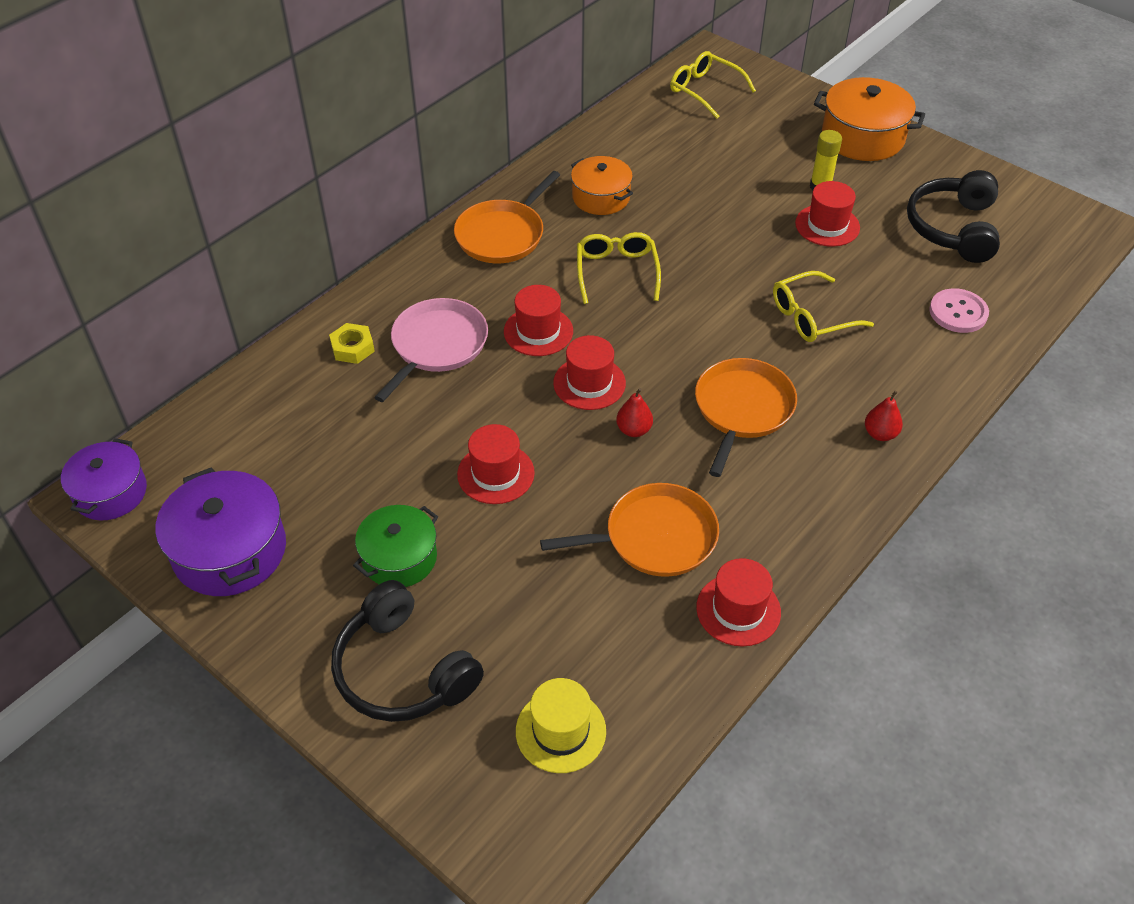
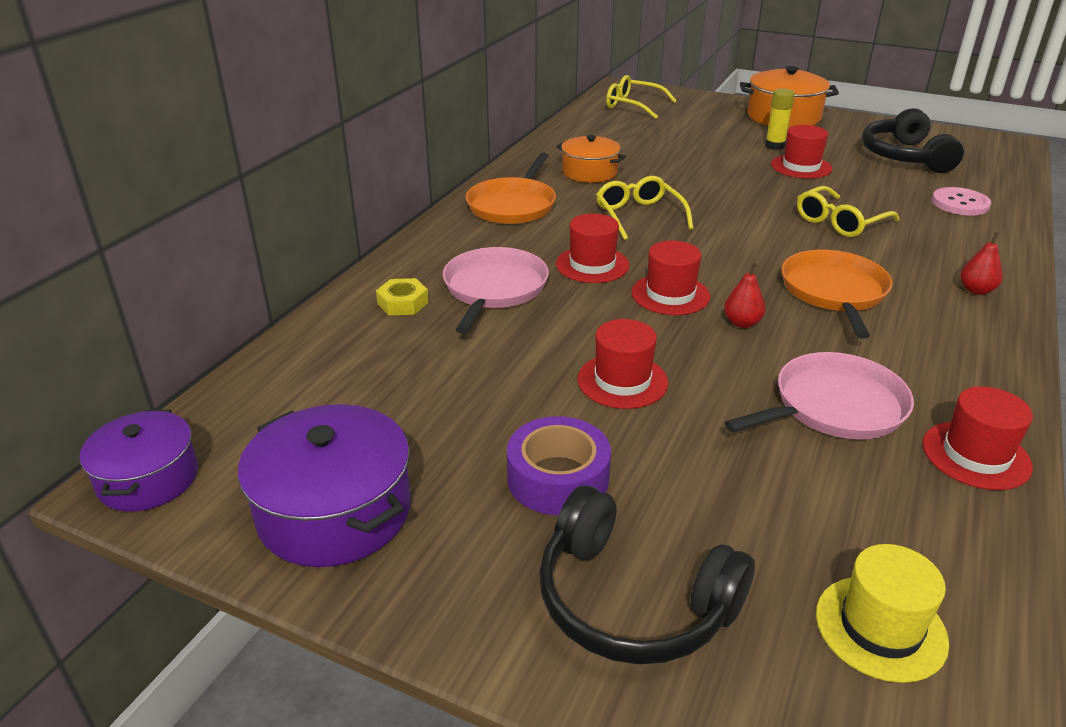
camera: 15 degrees left, 15 degrees down
(399, 558) = (558, 478): green pot -> purple tape
(654, 537) = (833, 406): orange pan -> pink pan

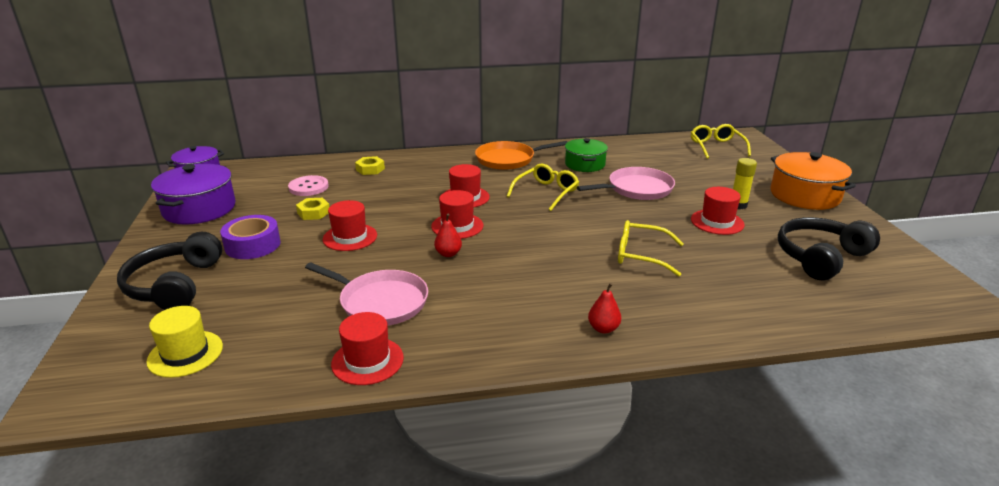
camera: 55 degrees right, 5 degrees down
(494, 289) = (407, 183): pink pan -> pink pan (637, 189)
(501, 391) = (313, 213): none -> yellow nut
(589, 172) = (585, 164): orange pot -> green pot
(834, 292) = (526, 274): orange pan -> none
(960, 203) = (762, 298): pink button -> pink button (308, 187)

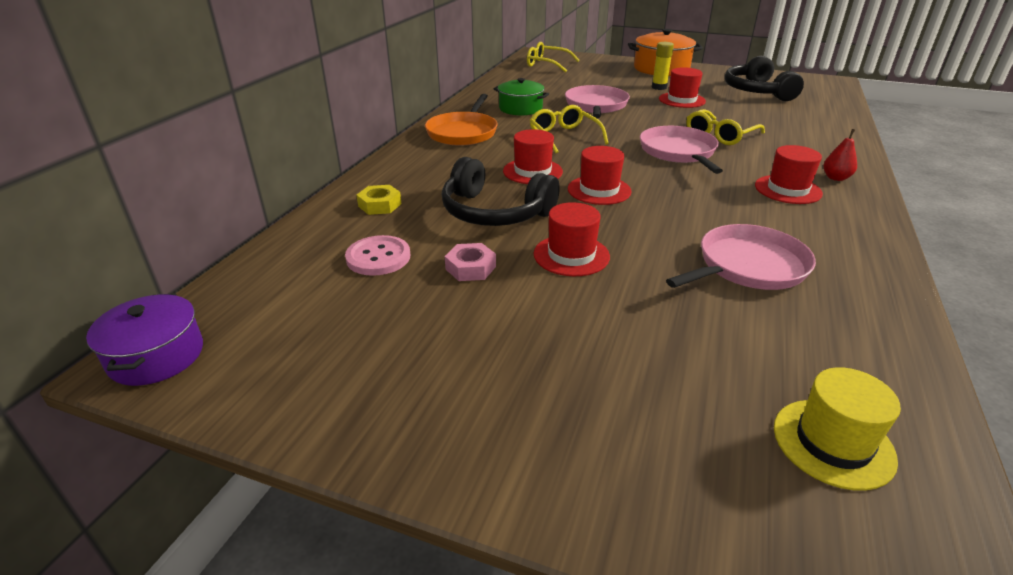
camera: 60 degrees left, 5 degrees up
(175, 285) = (611, 434): black headphones -> black headphones (495, 212)
(199, 209) = (331, 374): purple pot -> none
(252, 245) = (529, 335): purple tape -> none
(313, 213) = (470, 268): yellow nut -> pink nut
(367, 361) = (871, 297): red hat -> red hat (788, 189)
(448, 254) = (660, 208): red pear -> none
(572, 243) = (678, 152): none -> pink pan

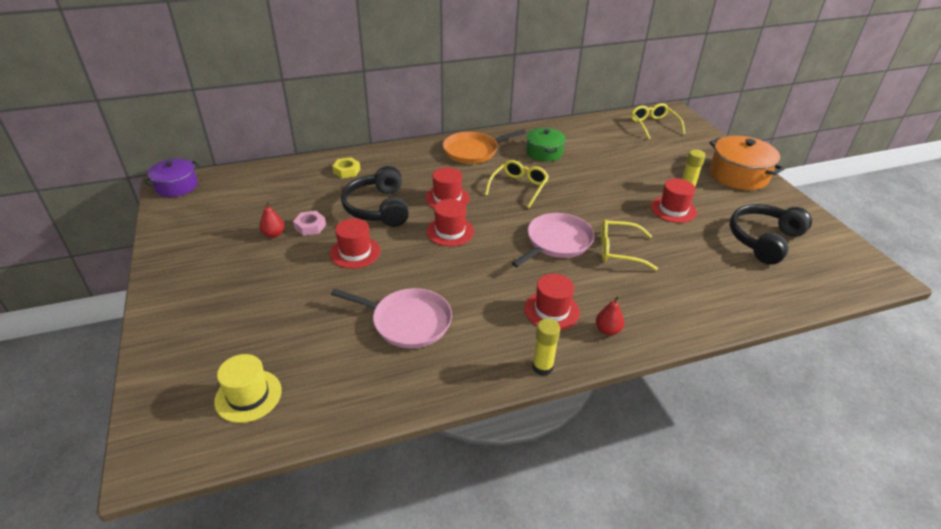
camera: 50 degrees right, 5 degrees up
(378, 257) = (294, 197): pink button -> none
(449, 301) = (273, 234): none -> red pear
(596, 106) = (597, 178): pink pan -> none
(875, 222) = (542, 367): none -> yellow glue stick

